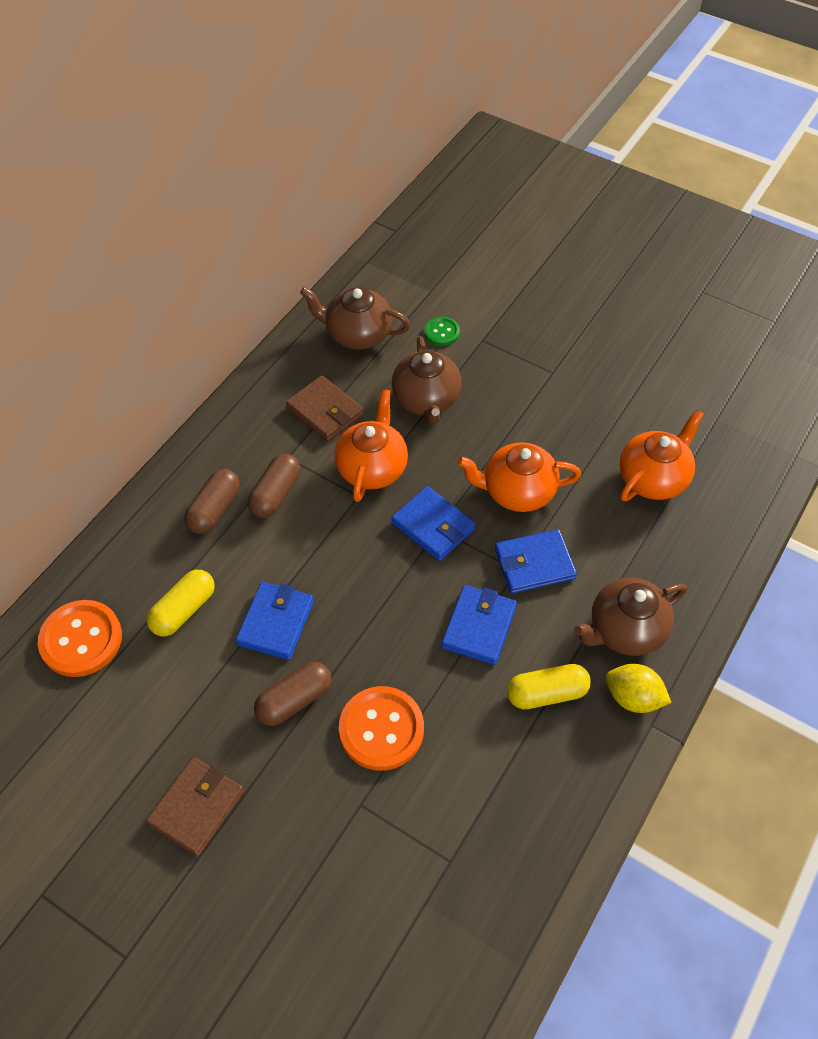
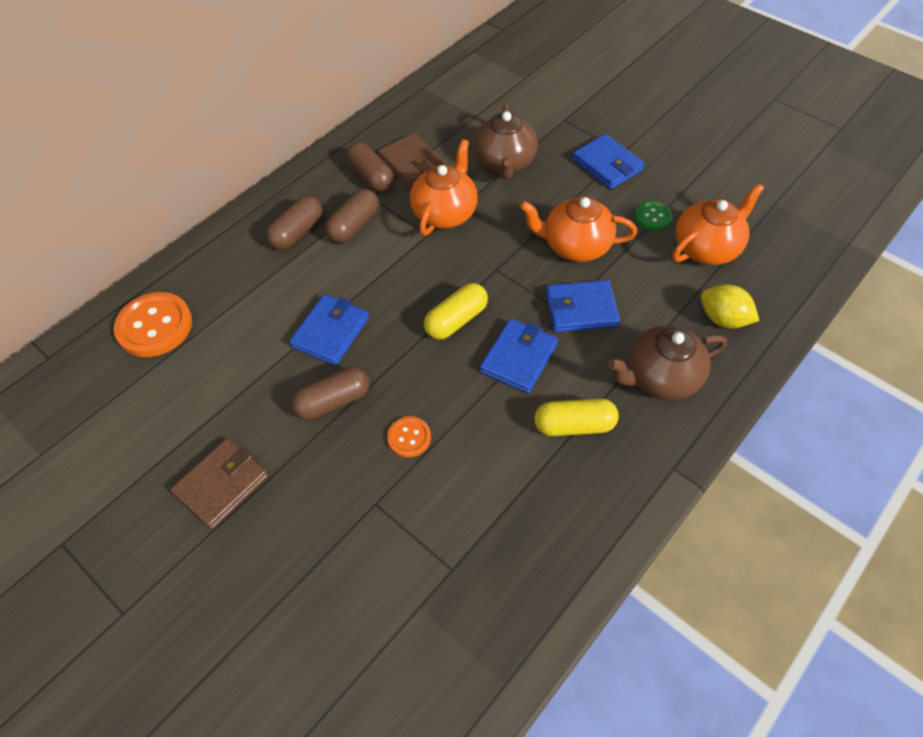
camera: 10 degrees right, 0 degrees up
(184, 610) = (250, 312): yellow capsule -> yellow capsule (456, 320)
(282, 432) = (371, 177): none -> brown capsule
(357, 334) = (453, 106): brown teapot -> none
(381, 729) = (409, 437): orange button -> orange button, size x0.53
(433, 526) = (491, 267): blue wallet -> blue wallet (607, 165)
(442, 332) = (528, 110): green button -> green button (653, 217)
(633, 697) = (659, 440): yellow lemon -> yellow lemon (723, 319)

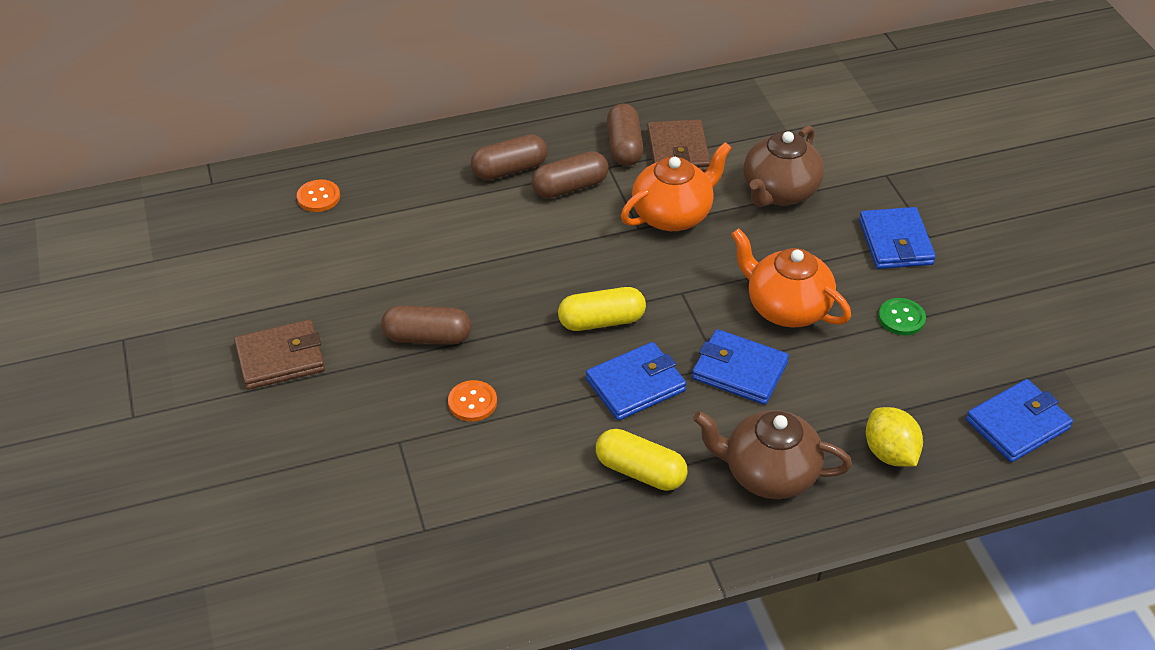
camera: 30 degrees right, 10 degrees down
(155, 326) = (318, 197): orange button -> orange button, size x0.53
(331, 332) = (471, 276): blue wallet -> blue wallet (1017, 424)
(707, 248) = (936, 376): orange teapot -> none

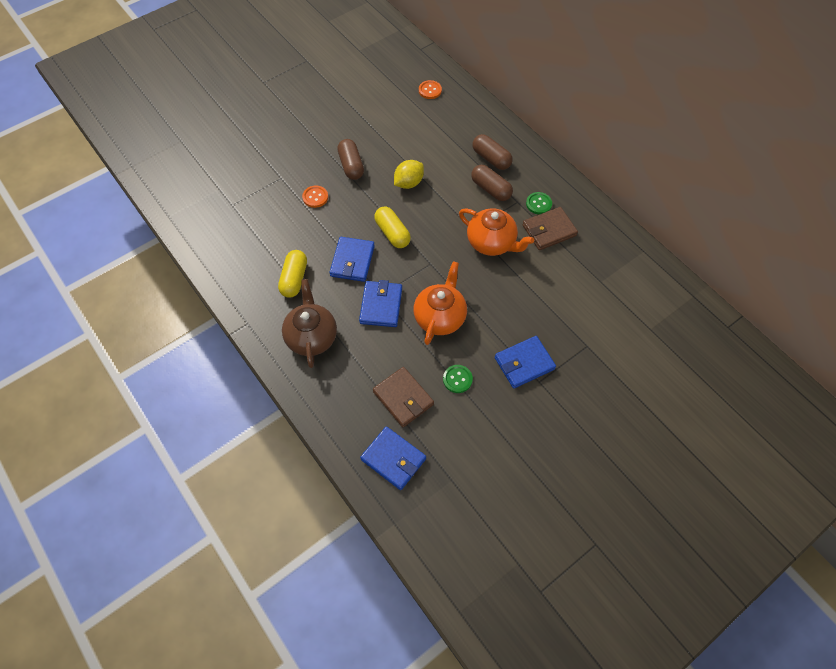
camera: 70 degrees right, 15 degrees up
(280, 358) = (316, 117): brown wallet -> brown wallet (403, 398)
(624, 147) = (538, 204): brown capsule -> green button
(635, 385) = (352, 261): blue wallet -> blue wallet turned 60 degrees clockwise
(779, 192) = (539, 290): brown teapot -> none
(890, 453) = (346, 393): yellow lemon -> yellow lemon (408, 183)

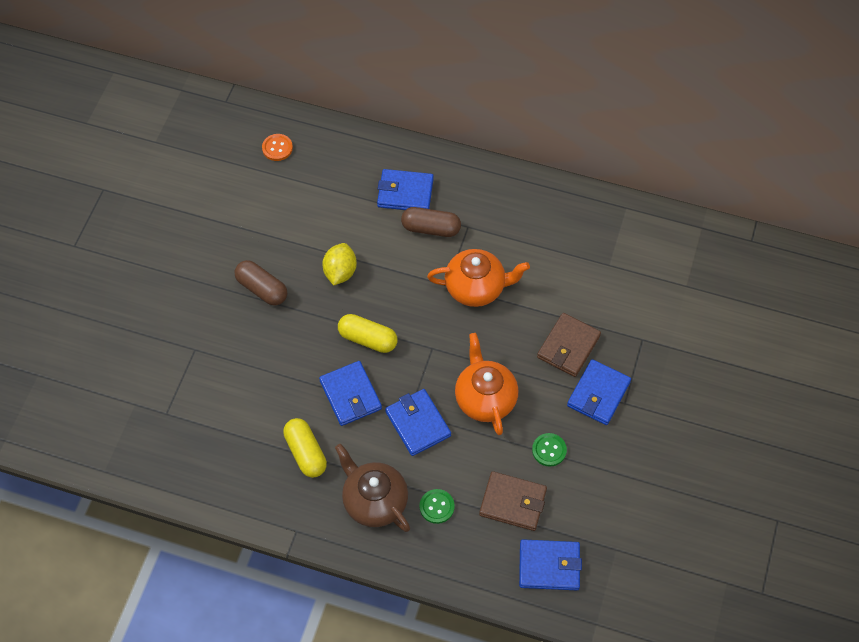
camera: 35 degrees left, 0 degrees up
(315, 197) = (252, 349): orange button -> none
(491, 158) = (405, 193): brown capsule -> blue wallet
(538, 204) = (491, 216): green button -> green button (437, 507)
(549, 230) = (522, 240): brown wallet -> brown wallet (568, 347)

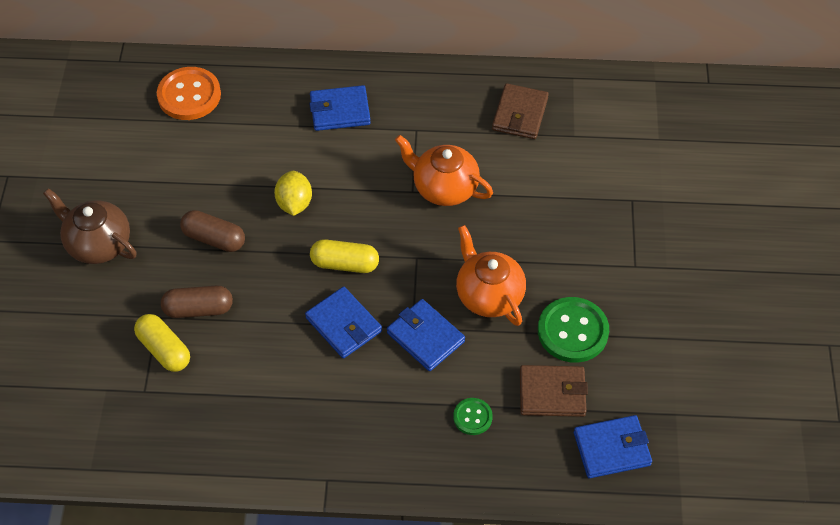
camera: 15 degrees left, 5 degrees down
(277, 148) = (189, 95): orange button -> orange button, size x1.88
(305, 453) = (312, 395): yellow capsule -> yellow capsule (164, 350)
(374, 501) = (403, 427): brown teapot -> brown teapot (98, 244)
(431, 228) = (378, 140): brown capsule -> brown capsule (198, 309)
(476, 288) = (444, 187): orange teapot -> orange teapot turned 135 degrees counterclockwise
(549, 450) = (572, 331): green button -> green button, size x1.88
(568, 347) = (558, 224): brown wallet -> brown wallet (520, 114)
(598, 394) = (605, 263): blue wallet -> none

